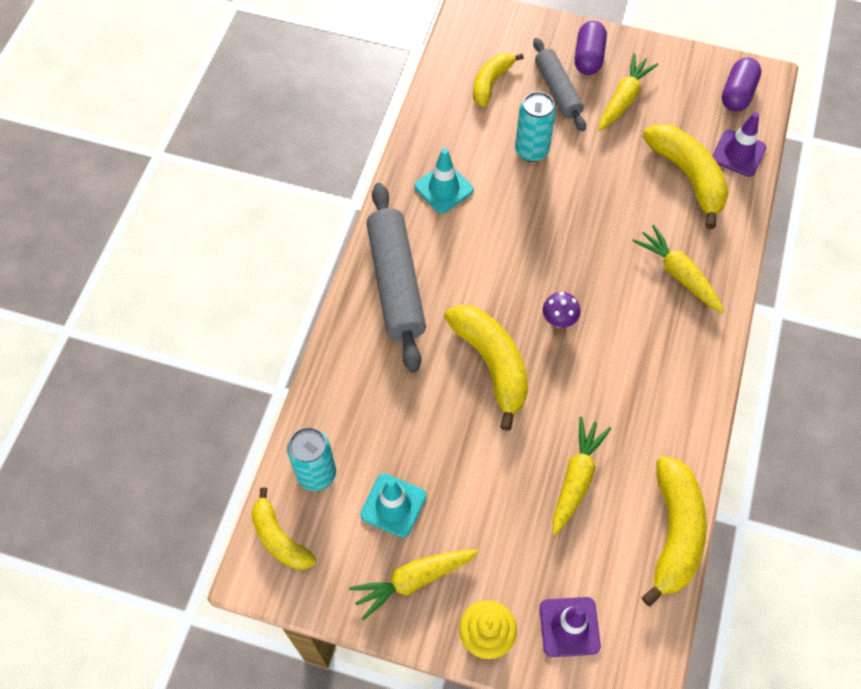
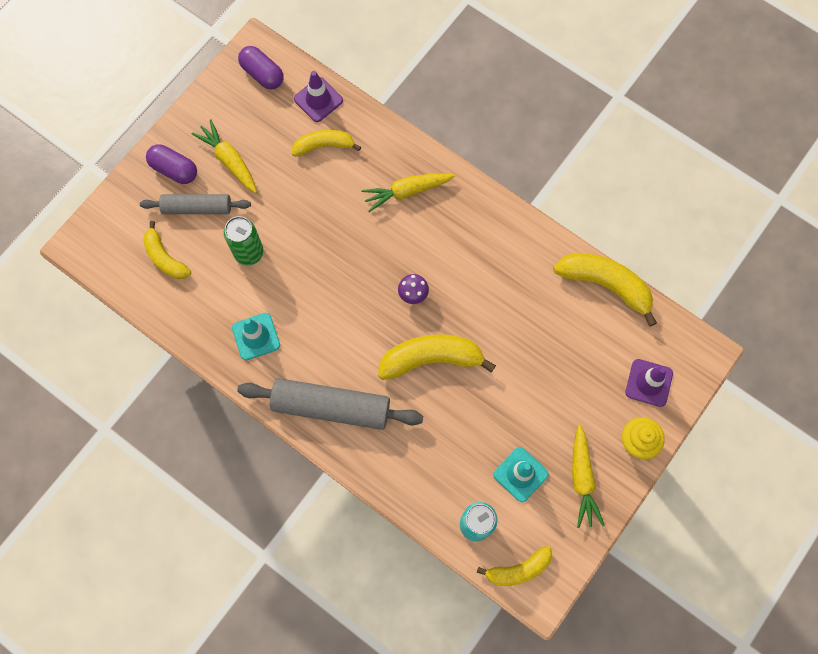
camera: 70 degrees left, 10 degrees up
(531, 151) = (249, 253): turquoise can -> green can
(576, 478) = (544, 334): yellow carrot -> none
(688, 177) = (324, 146): yellow banana -> yellow banana, size x0.63

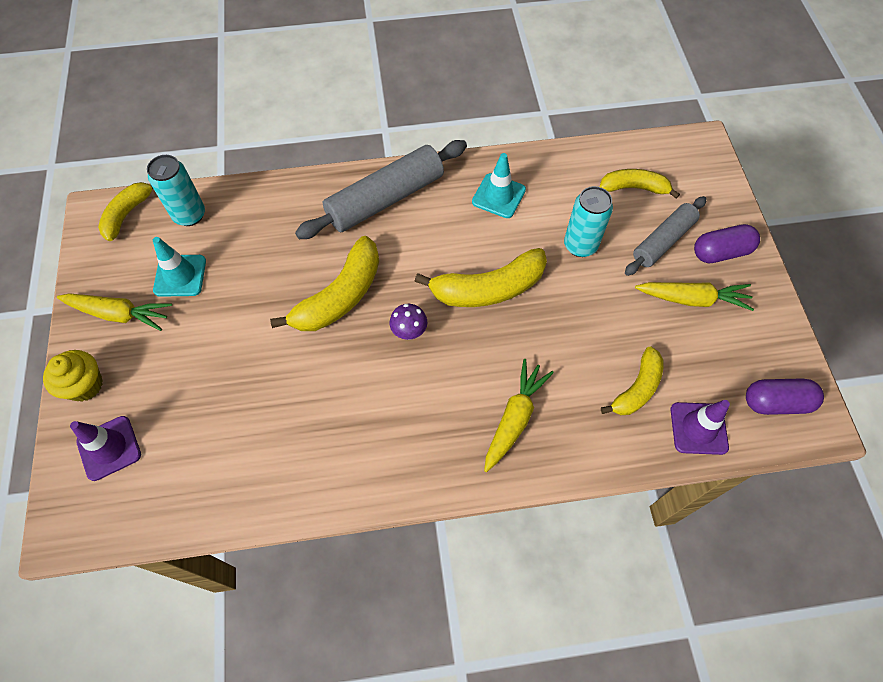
camera: 135 degrees right, 10 degrees down
(249, 253) = (580, 245): green can -> turquoise can
(582, 479) = (119, 314): yellow carrot -> yellow carrot turned 150 degrees clockwise
(605, 285) = (228, 508): yellow banana -> yellow banana (488, 289)

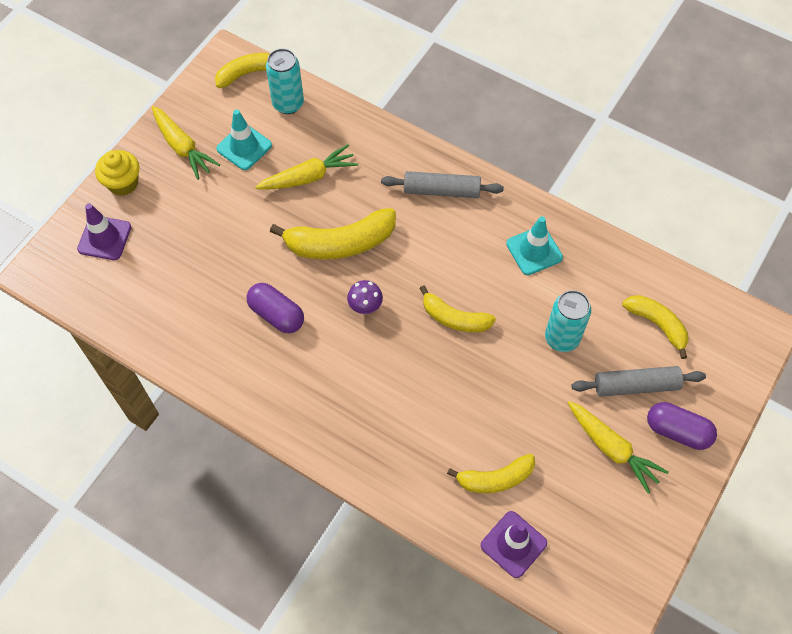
camera: 40 degrees right, 0 degrees up
(385, 199) = (441, 191): grey rolling pin -> grey rolling pin, size x0.63
(488, 289) = (454, 318): yellow banana -> yellow banana, size x0.63
(515, 418) = (383, 427): yellow carrot -> yellow carrot (309, 177)
(776, 402) = (597, 577): purple capsule -> purple capsule (276, 314)

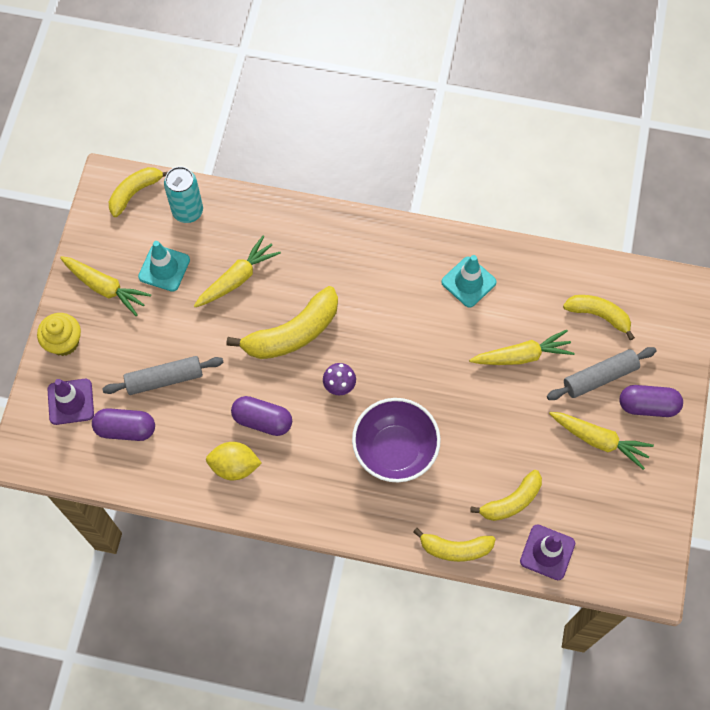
camera: 20 degrees left, 5 degrees up
(144, 279) = (126, 429): none -> purple capsule
(231, 348) = (234, 466): none -> yellow lemon
(395, 386) = (395, 450): none -> purple bowl
(441, 191) = (364, 252): grey rolling pin -> grey rolling pin (164, 379)
(454, 318) = (422, 369): yellow banana -> yellow banana (455, 549)
(562, 338) = (522, 356): turquoise can -> yellow carrot

